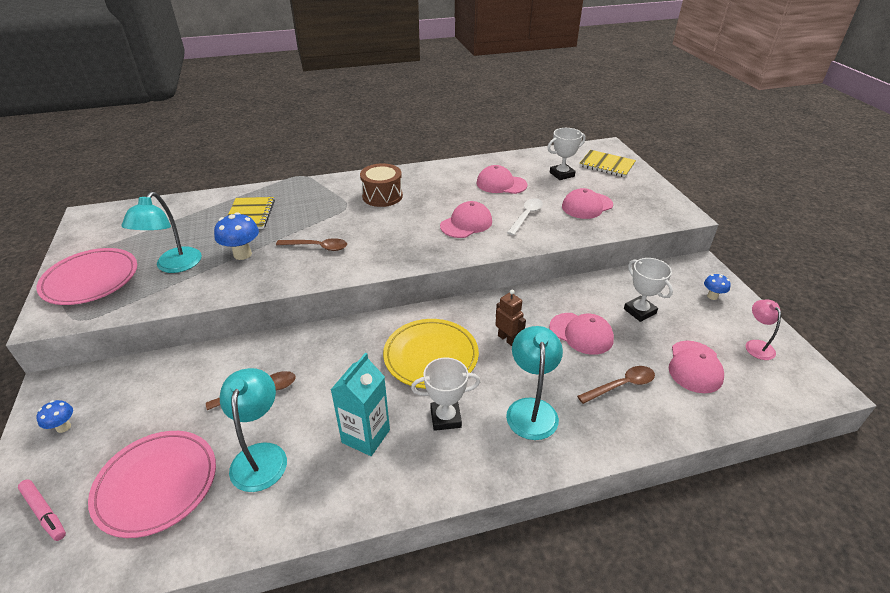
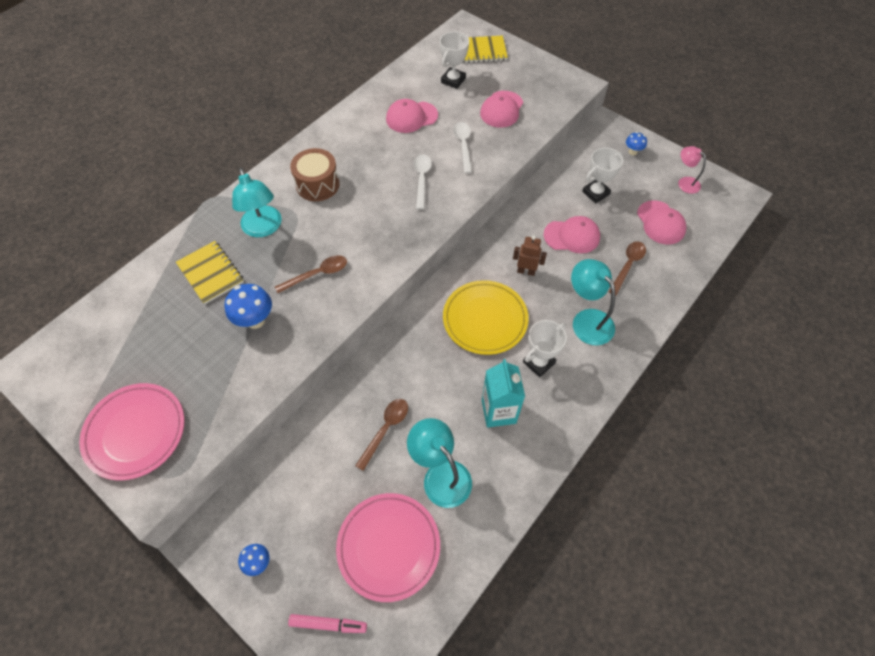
camera: 35 degrees left, 20 degrees up
(174, 266) = (203, 370): turquoise lamp -> turquoise lamp (263, 228)
(466, 223) = (422, 179): pink cap -> white spoon
(639, 311) = (595, 193): white trophy -> white trophy turned 60 degrees counterclockwise

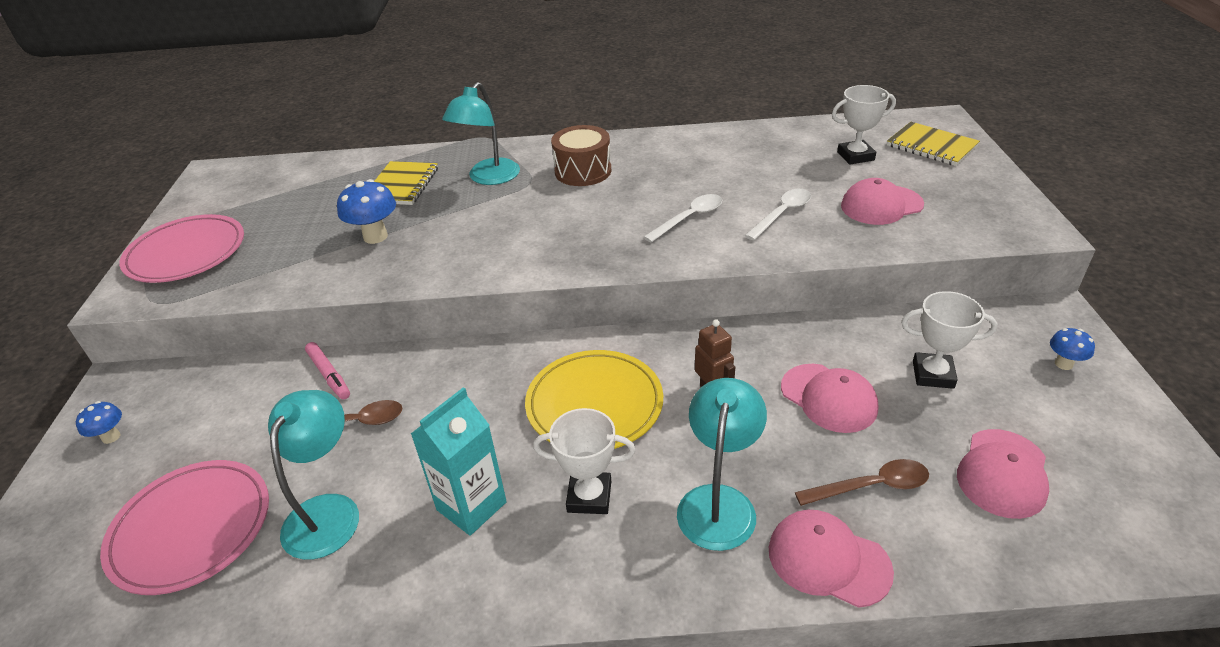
camera: 50 degrees right, 20 degrees down
(317, 274) = (473, 235): brown spoon -> none
(328, 624) = (56, 542): pink marker -> pink marker (329, 375)
(411, 117) = (758, 165): pink cap -> pink cap (828, 560)
(685, 182) = (1122, 452): pink lamp -> none

